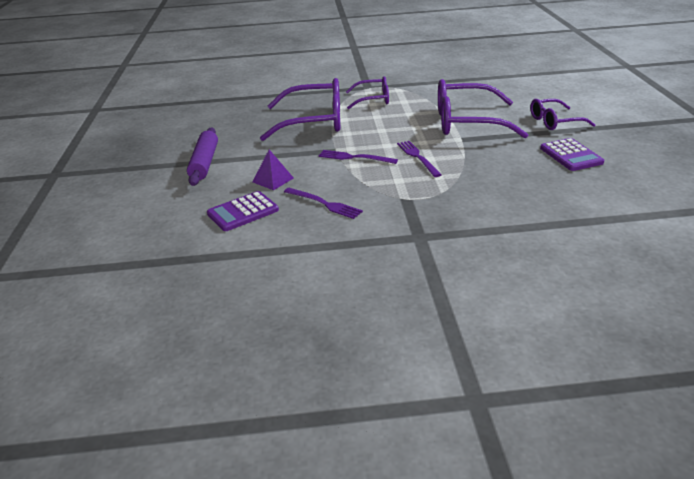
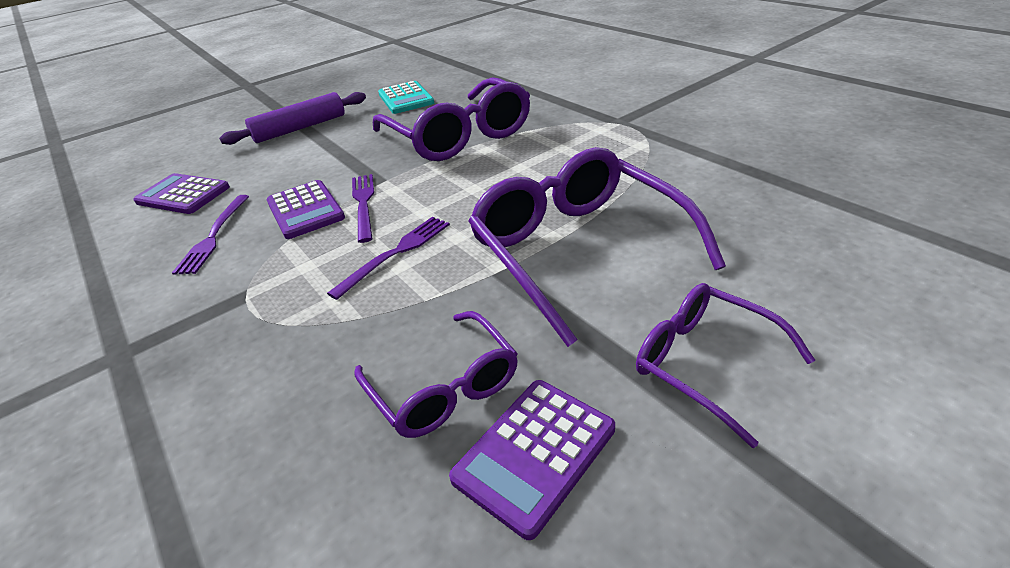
camera: 60 degrees right, 5 degrees up
(226, 125) = (405, 99): none -> turquoise calculator
(273, 180) = (271, 179): purple pyramid -> none
(335, 174) = (305, 210): none -> purple calculator
(373, 99) = (577, 142): purple glasses -> purple glasses (444, 387)

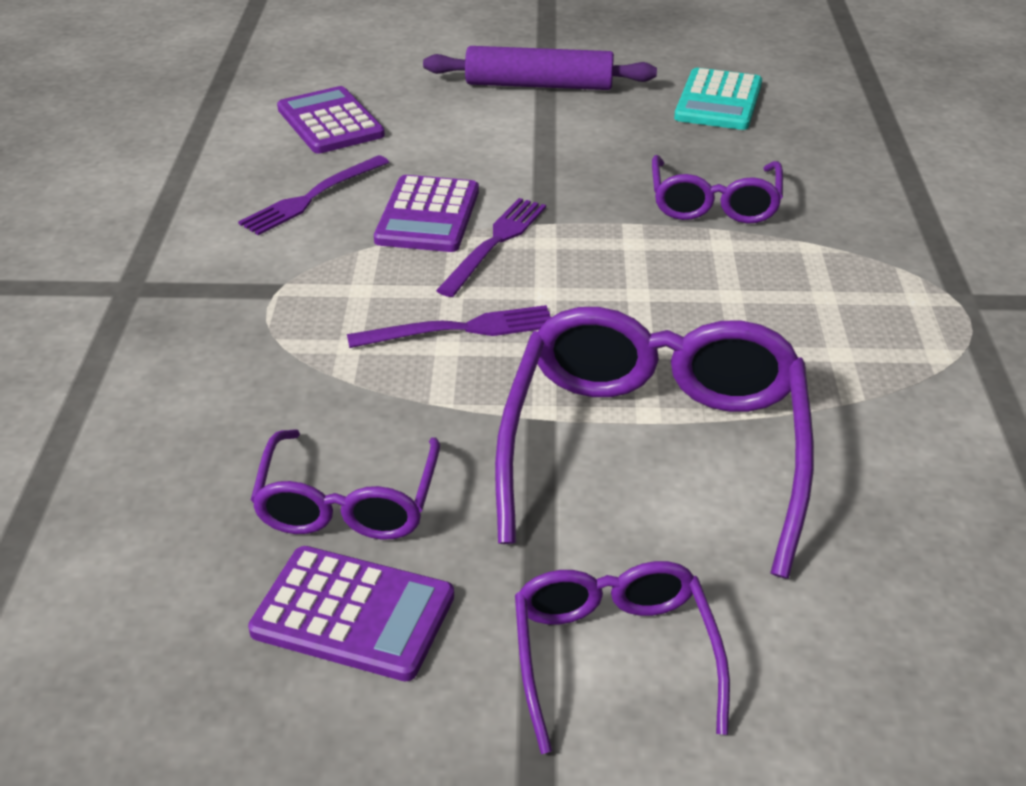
camera: 35 degrees right, 0 degrees up
(459, 136) = (714, 203): purple glasses -> purple glasses, size x0.57
(534, 453) = (353, 614): purple calculator -> purple calculator turned 150 degrees counterclockwise

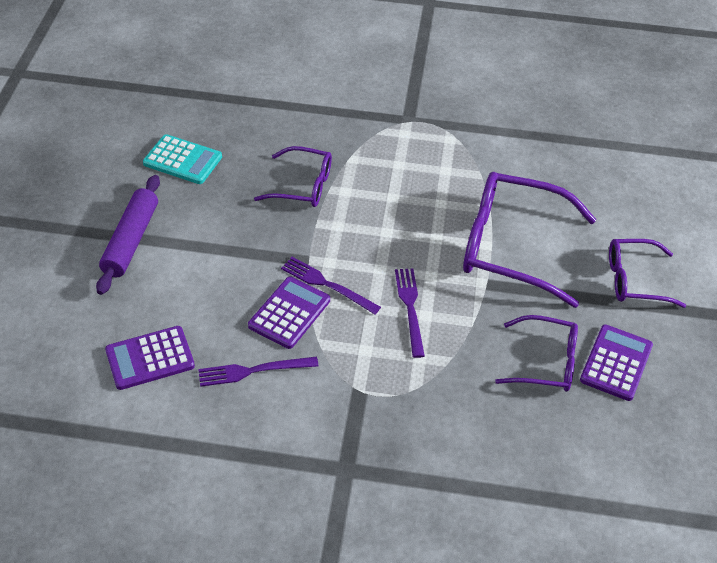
camera: 85 degrees left, 10 degrees up
(312, 197) = (254, 371): purple fork -> purple fork turned 120 degrees clockwise
(427, 215) = (289, 313): purple calculator -> purple calculator turned 75 degrees counterclockwise

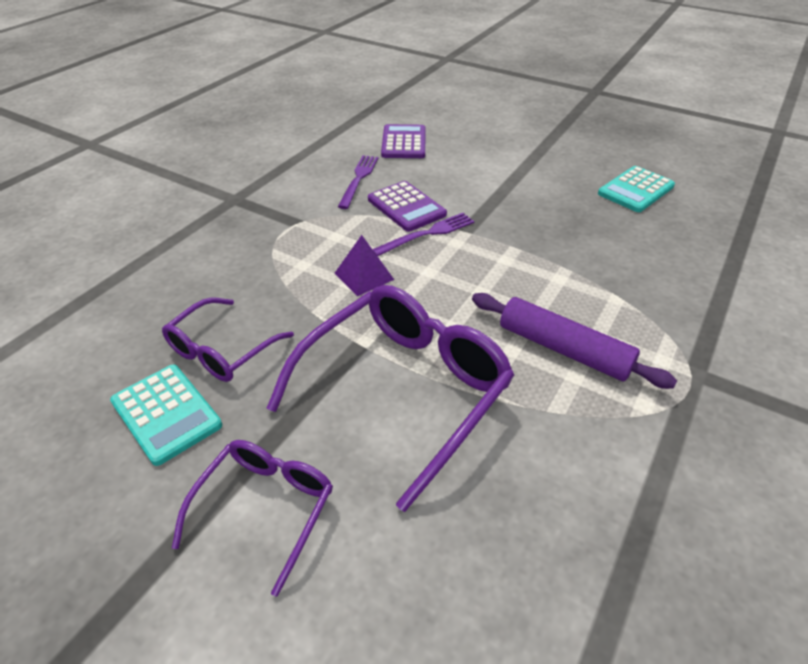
camera: 115 degrees right, 5 degrees down
(131, 240) = (533, 152): purple rolling pin -> purple rolling pin (564, 349)
(303, 186) = (577, 251): purple glasses -> none
(410, 308) = (364, 276): purple fork -> purple pyramid
(616, 363) = (166, 414): purple calculator -> turquoise calculator

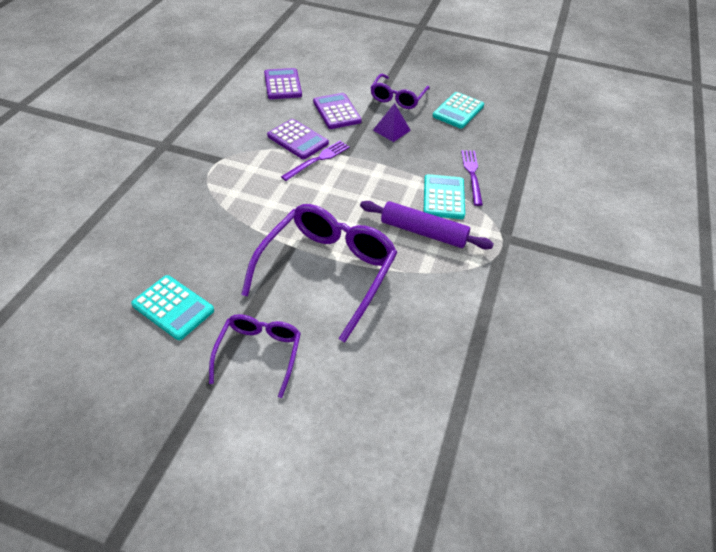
camera: 15 degrees left, 5 degrees up
(222, 350) = (196, 261): purple glasses -> purple glasses (397, 98)
(358, 179) = (256, 120): purple fork -> purple fork (472, 175)
(364, 276) = (280, 196): purple pyramid -> purple pyramid (391, 130)
(466, 178) = (337, 112): none -> purple calculator
(601, 302) = (444, 197): none -> turquoise calculator

